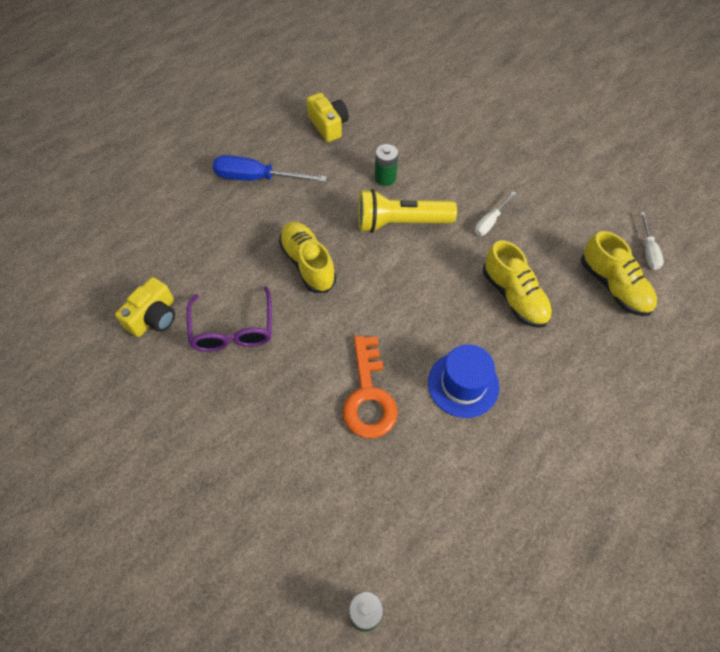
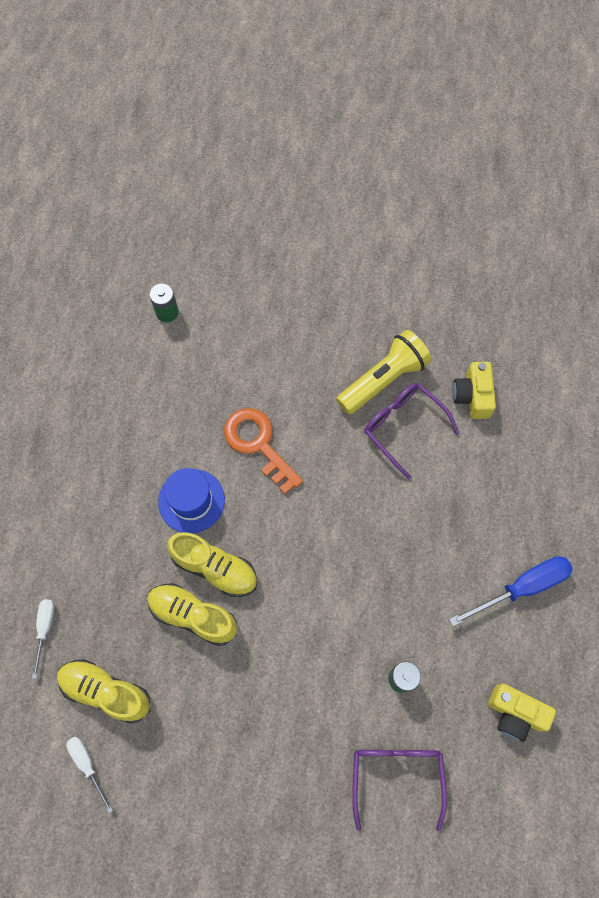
camera: 145 degrees right, 10 degrees up
(308, 264) = (395, 526): yellow shoe -> yellow shoe (215, 568)
(400, 223) = (346, 630): yellow flashlight -> yellow flashlight (383, 379)
(430, 137) = (396, 776): none -> purple glasses
(490, 221) = (262, 693): white screwdriver -> white screwdriver (45, 629)

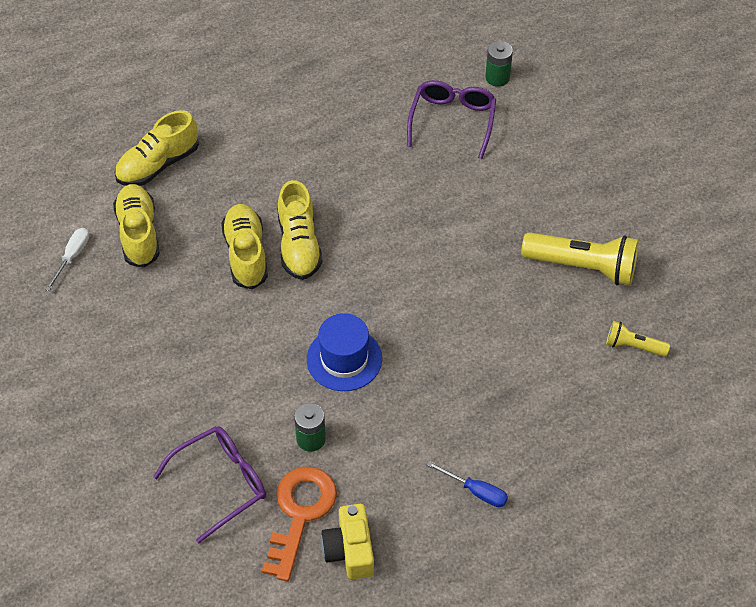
camera: 55 degrees right, 15 degrees down
(45, 629) = (158, 164): white screwdriver -> yellow shoe
(191, 501) = (344, 194): blue hat -> blue hat (344, 359)
(258, 444) = (436, 211): orange key -> orange key (300, 513)
(403, 427) = (550, 308): purple glasses -> purple glasses (452, 121)
(472, 396) = (633, 346): yellow camera -> yellow flashlight
(522, 588) = (476, 491): blue screwdriver -> blue screwdriver, size x0.57

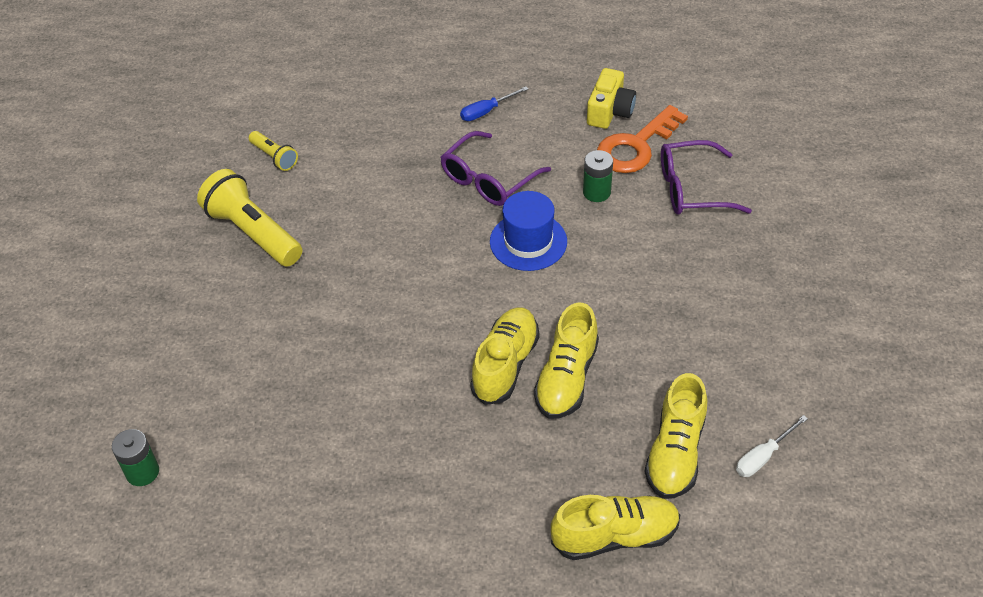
camera: 150 degrees left, 5 degrees down
(452, 121) = (240, 438): purple glasses -> purple glasses (488, 179)
(476, 491) = (486, 111): blue screwdriver -> blue screwdriver turned 90 degrees counterclockwise

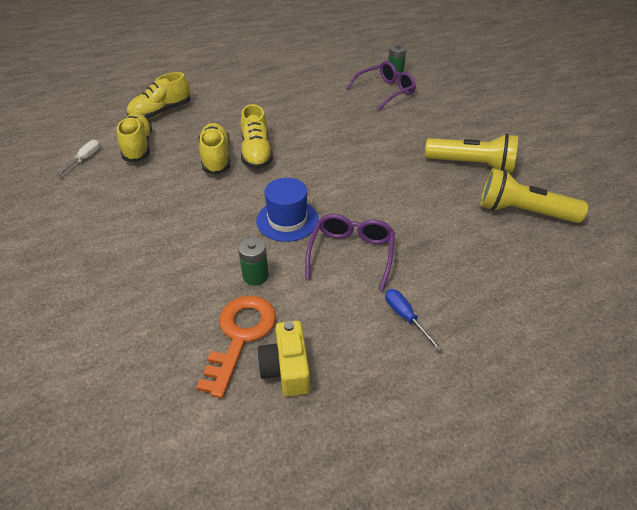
camera: 150 degrees right, 5 degrees down
(274, 157) = (523, 212): yellow flashlight -> yellow flashlight, size x1.91
(486, 111) = (405, 317): blue screwdriver -> blue screwdriver turned 60 degrees counterclockwise
(692, 189) = (170, 310): purple glasses -> purple glasses (385, 91)

